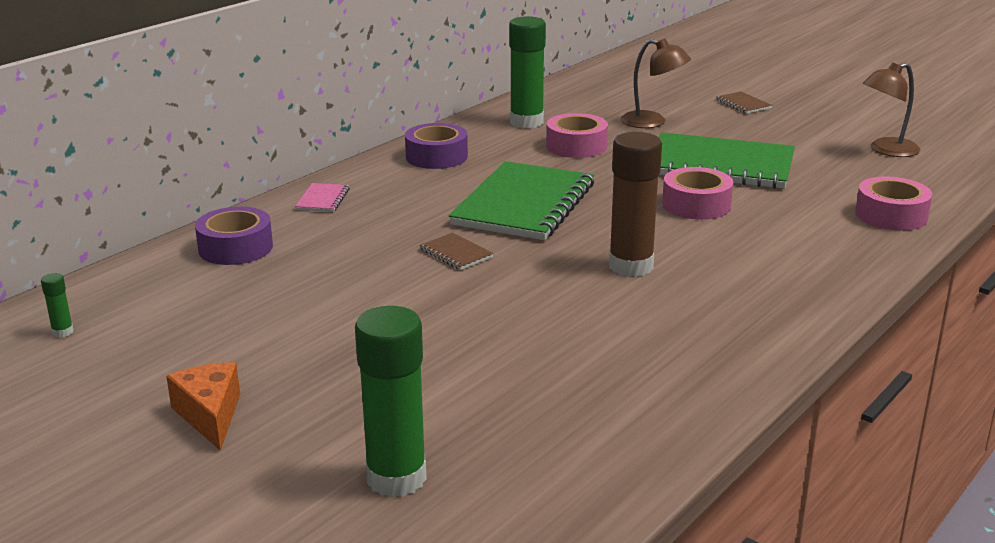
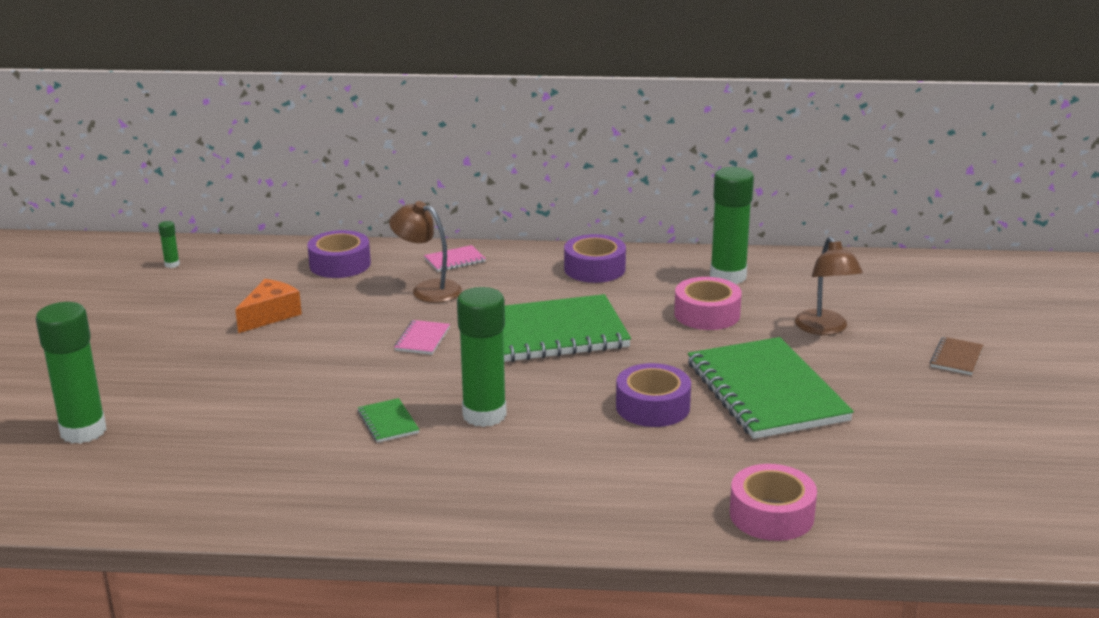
camera: 55 degrees right, 0 degrees up
(210, 415) = (111, 346): orange cheese -> orange cheese (270, 315)
(456, 253) = (422, 339): brown notebook -> pink notebook
(592, 308) = (388, 422): none -> green notebook
(631, 266) = (484, 415): brown glue stick -> green glue stick
(696, 205) = (652, 407): pink tape -> purple tape
(886, 150) = (957, 471): brown lamp -> brown lamp (428, 289)

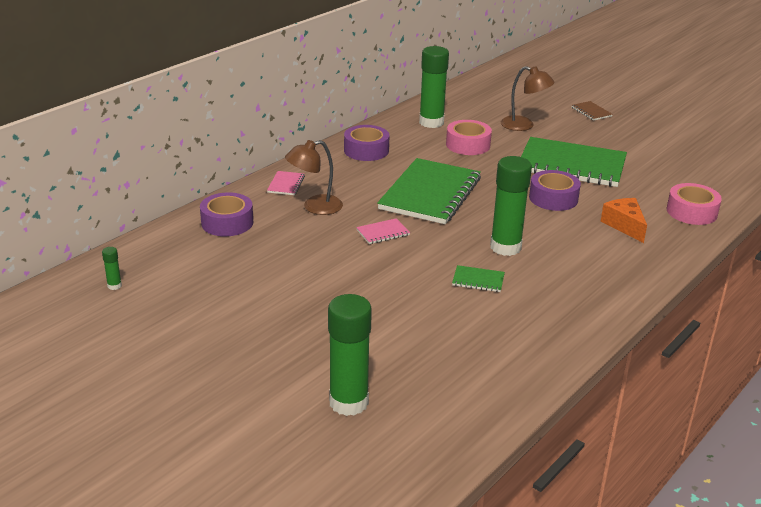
camera: 55 degrees left, 5 degrees up
(270, 315) = (268, 273): orange cheese -> orange cheese (624, 225)
(422, 339) = (383, 232): pink notebook -> pink notebook turned 75 degrees counterclockwise

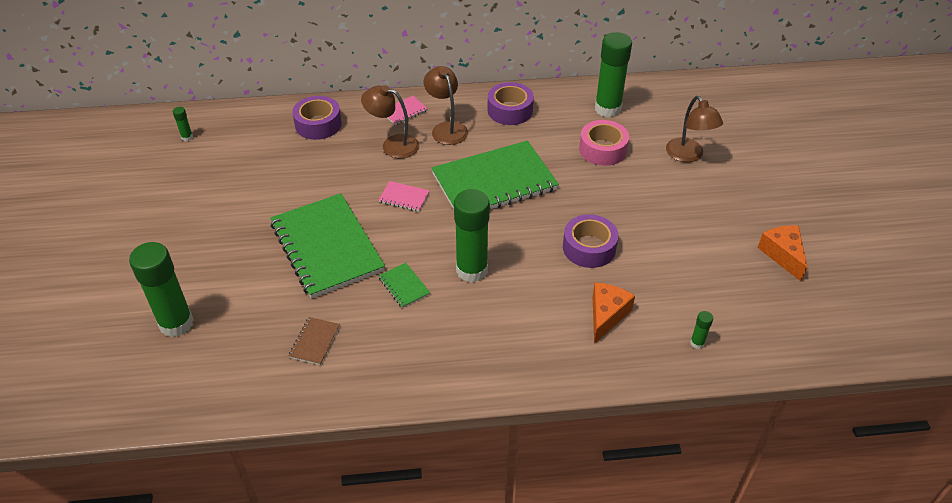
camera: 45 degrees right, 15 degrees up
(338, 180) = (446, 128): none -> brown lamp
(571, 165) = (664, 223): green notebook -> green notebook (327, 247)
(591, 112) = (784, 175): brown notebook -> brown notebook (315, 342)
(657, 149) = (782, 255): none -> orange cheese
(691, 212) = (697, 343): pink tape -> green glue stick

